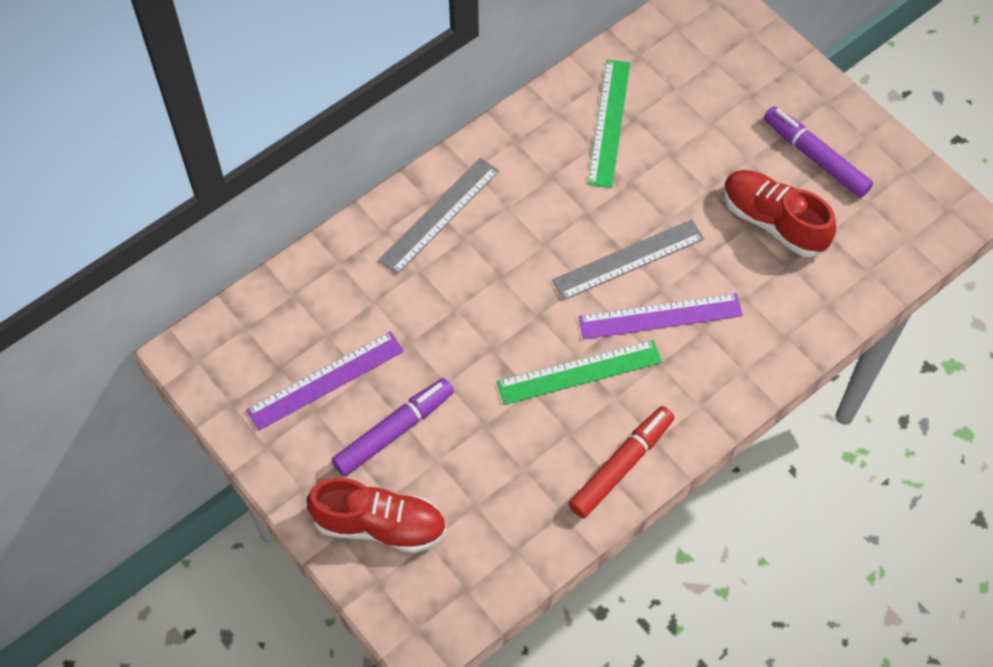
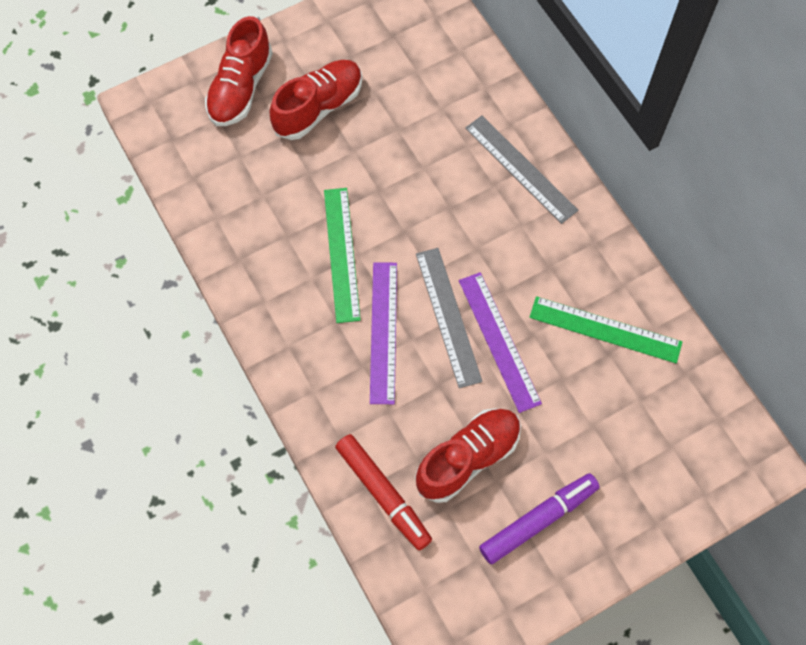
camera: 100 degrees right, 5 degrees up
(325, 380) = (374, 66): purple ruler -> purple ruler (499, 341)
(394, 431) = (318, 108): purple marker -> red shoe
(621, 466) = (246, 270): red marker -> red marker (383, 494)

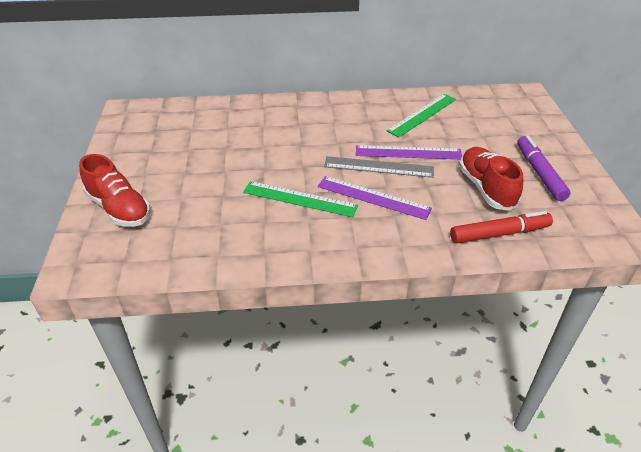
camera: 65 degrees left, 25 degrees down
(318, 108) = (175, 176): red shoe -> none
(521, 168) = (296, 112): grey ruler -> none

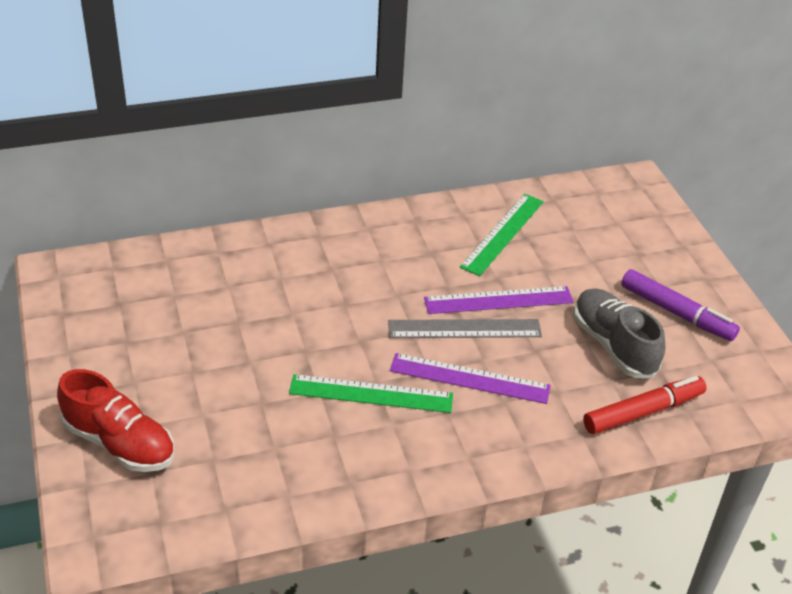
camera: 15 degrees left, 0 degrees up
(486, 188) = (613, 345): red shoe -> grey shoe
(539, 173) = (676, 313): purple marker -> purple marker turned 150 degrees clockwise

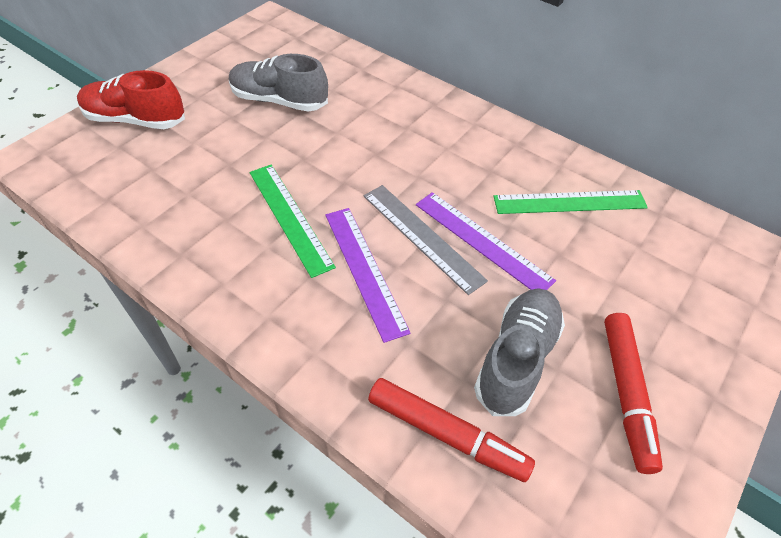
camera: 55 degrees right, 10 degrees up
(119, 443) = (136, 120): red shoe -> red shoe turned 105 degrees clockwise
(205, 328) = (279, 101): none -> grey shoe
(676, 313) = (626, 393): purple marker -> red marker

